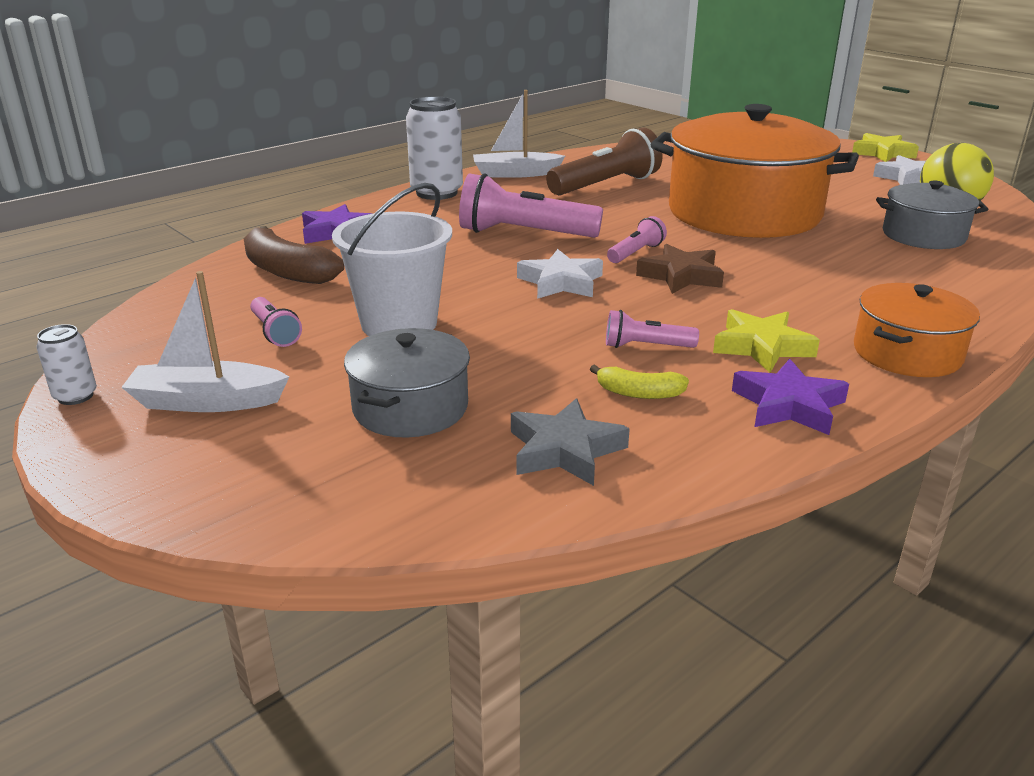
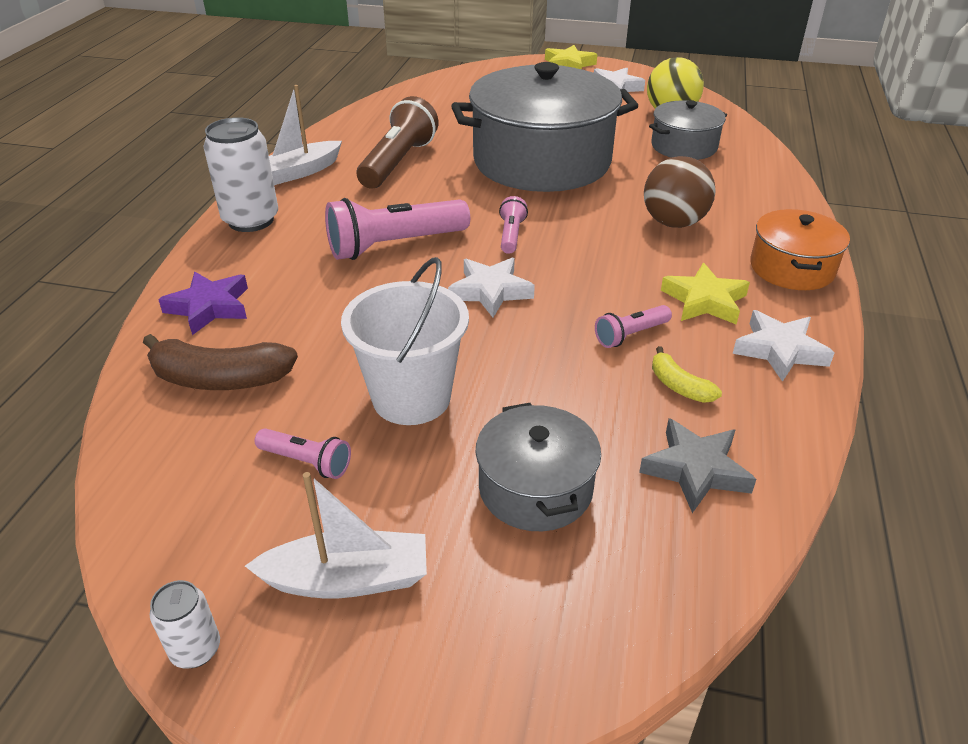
camera: 35 degrees left, 10 degrees up
(207, 401) = (347, 579): white boat -> white boat turned 150 degrees counterclockwise
(639, 393) = (679, 386): yellow banana -> yellow banana turned 75 degrees clockwise
(681, 276) = (572, 248): brown star -> none
(744, 213) = (542, 161): orange pot -> grey pot
(788, 405) = (779, 350): purple star -> white star
(818, 286) = (673, 223): none -> brown ball

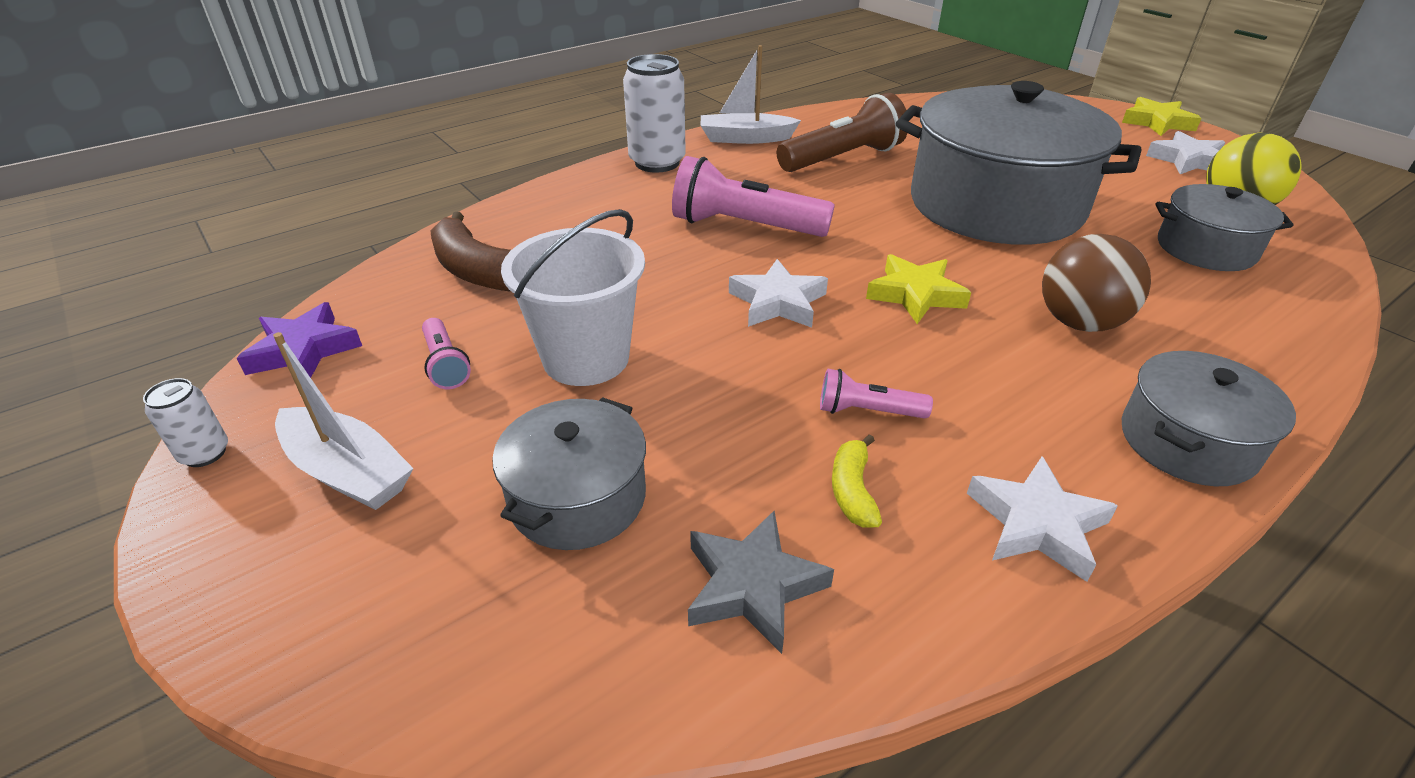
camera: 40 degrees right, 0 degrees up
(209, 307) = (541, 215): purple star -> purple star (303, 350)
(511, 235) = (867, 261): pink flashlight -> none
(704, 301) = (1007, 420): yellow star -> yellow star (915, 294)
(791, 268) = (1187, 441): orange pot -> grey pot

